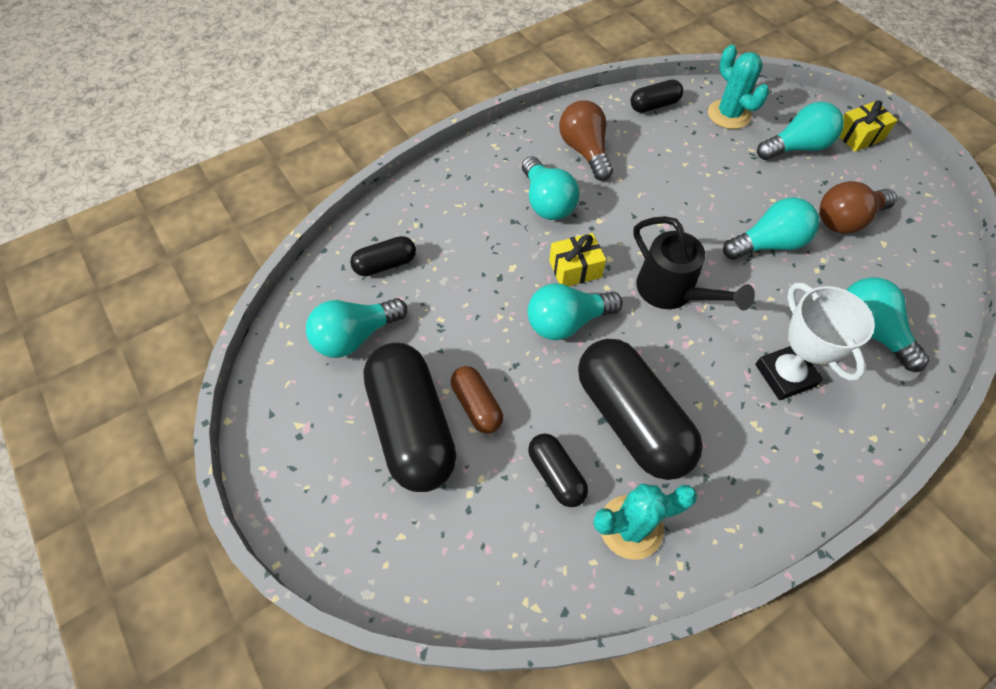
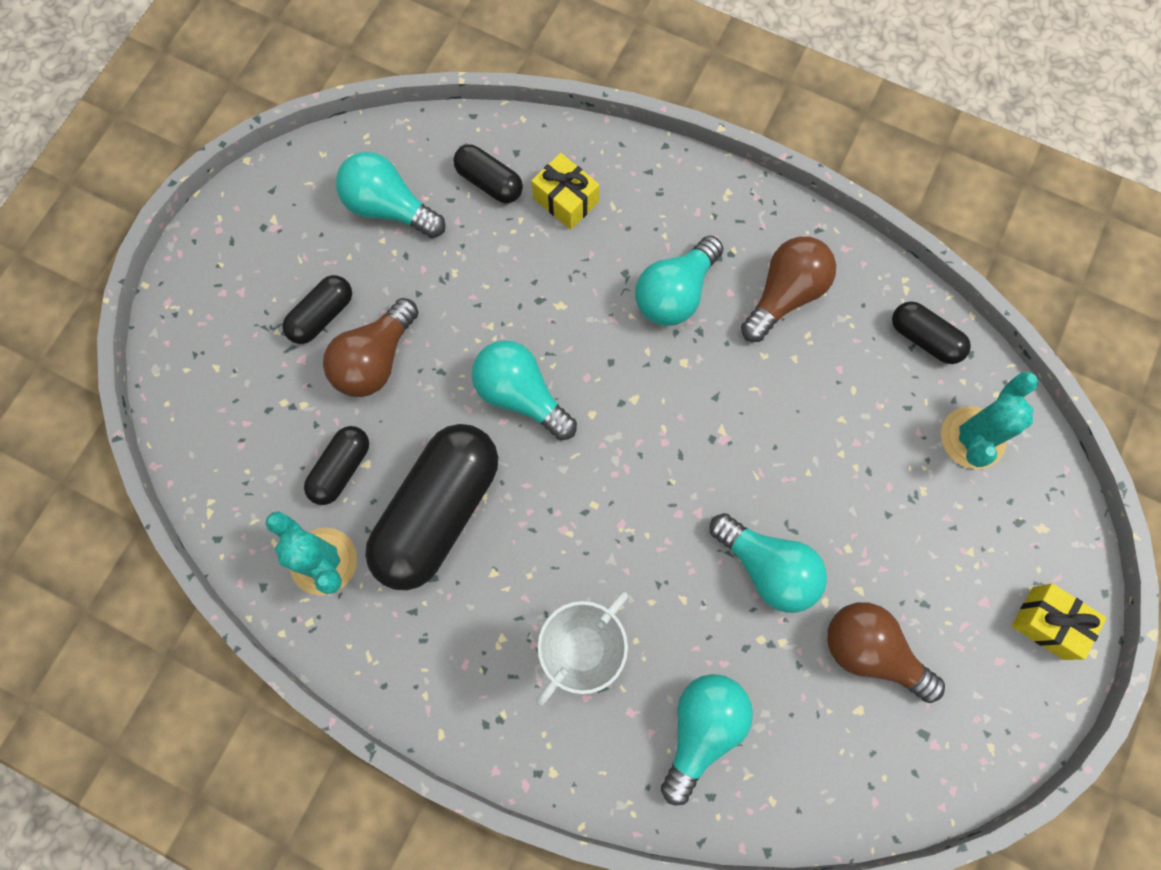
camera: 60 degrees right, 15 degrees up
(412, 427) = (322, 316): black capsule -> black capsule, size x0.49
(477, 405) = (375, 360): brown capsule -> brown light bulb
(575, 269) = (596, 370): yellow gift -> yellow gift (566, 200)
(672, 292) = (626, 486): black watering can -> none
(796, 147) = (966, 547): turquoise light bulb -> none

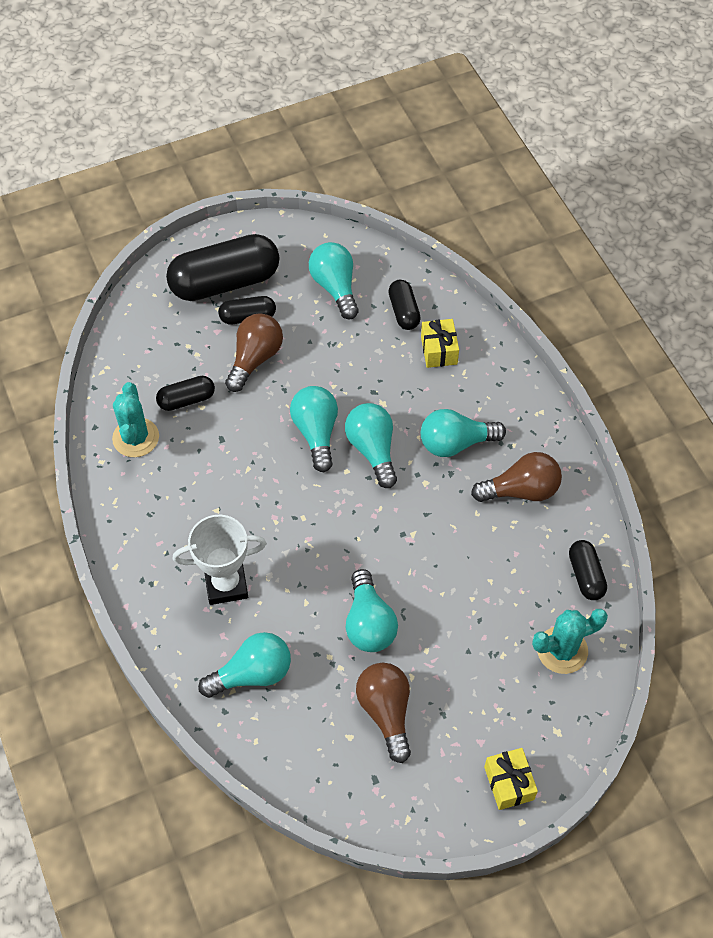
camera: 40 degrees right, 15 degrees down
(375, 360) = (255, 359): brown light bulb -> brown light bulb turned 135 degrees clockwise
(438, 512) = (216, 458): black capsule -> black capsule (225, 282)
(598, 368) = (373, 450): none -> turquoise light bulb

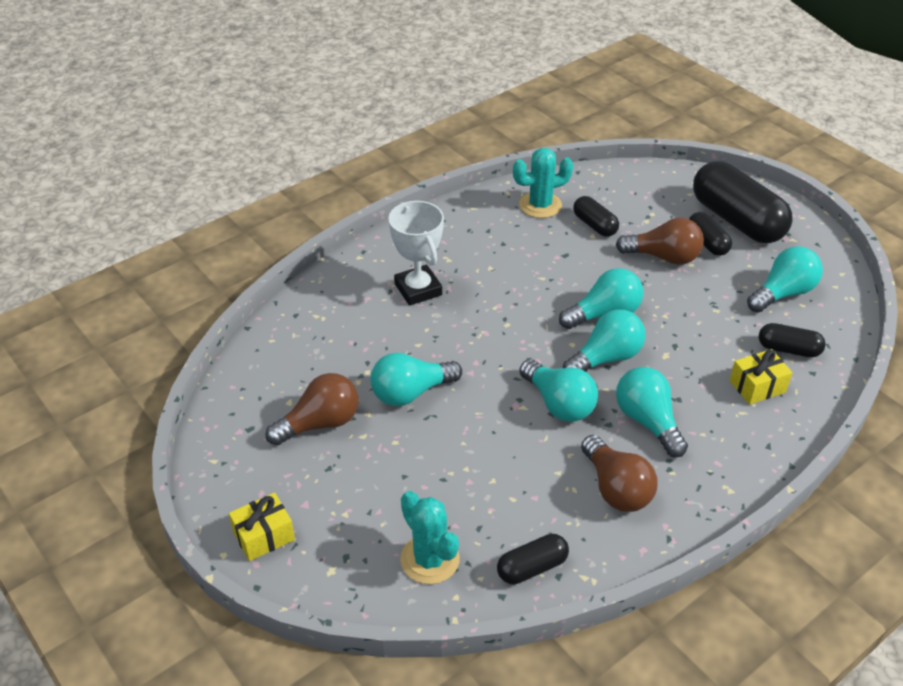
camera: 75 degrees right, 15 degrees down
(252, 674) = (335, 324): turquoise light bulb -> turquoise light bulb (559, 403)
(403, 311) = (788, 349): black capsule -> black capsule turned 45 degrees clockwise

